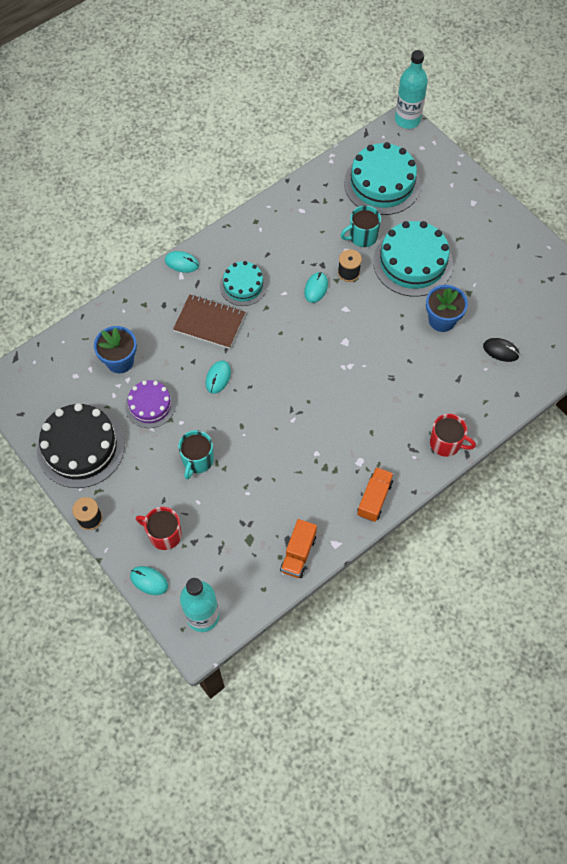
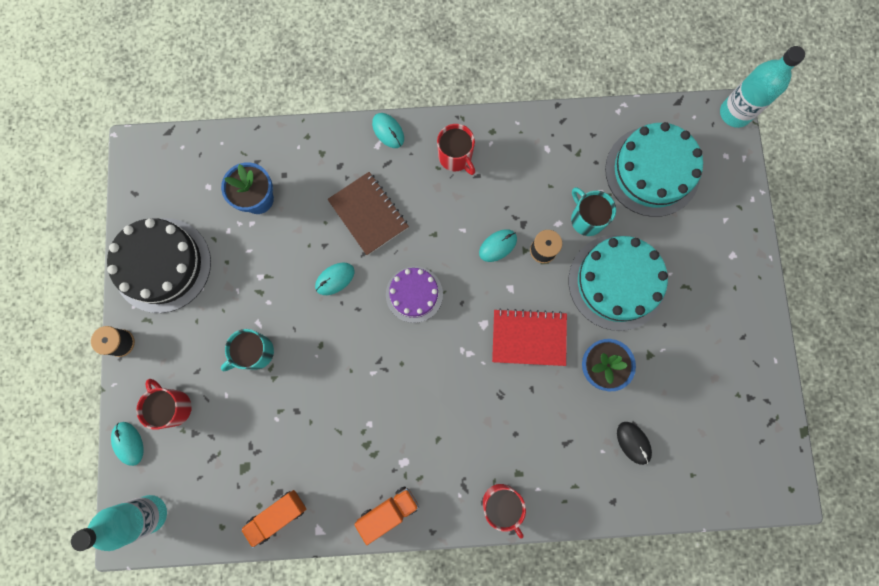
camera: 35 degrees right, 15 degrees up
(150, 405) = (253, 265): purple cake -> purple cake (414, 294)
(243, 251) = (455, 157): none -> red mug
(243, 285) = (429, 195): turquoise cake -> none
(362, 236) = (586, 219): turquoise mug -> turquoise mug turned 45 degrees clockwise
(382, 331) = (529, 338): none -> red notebook

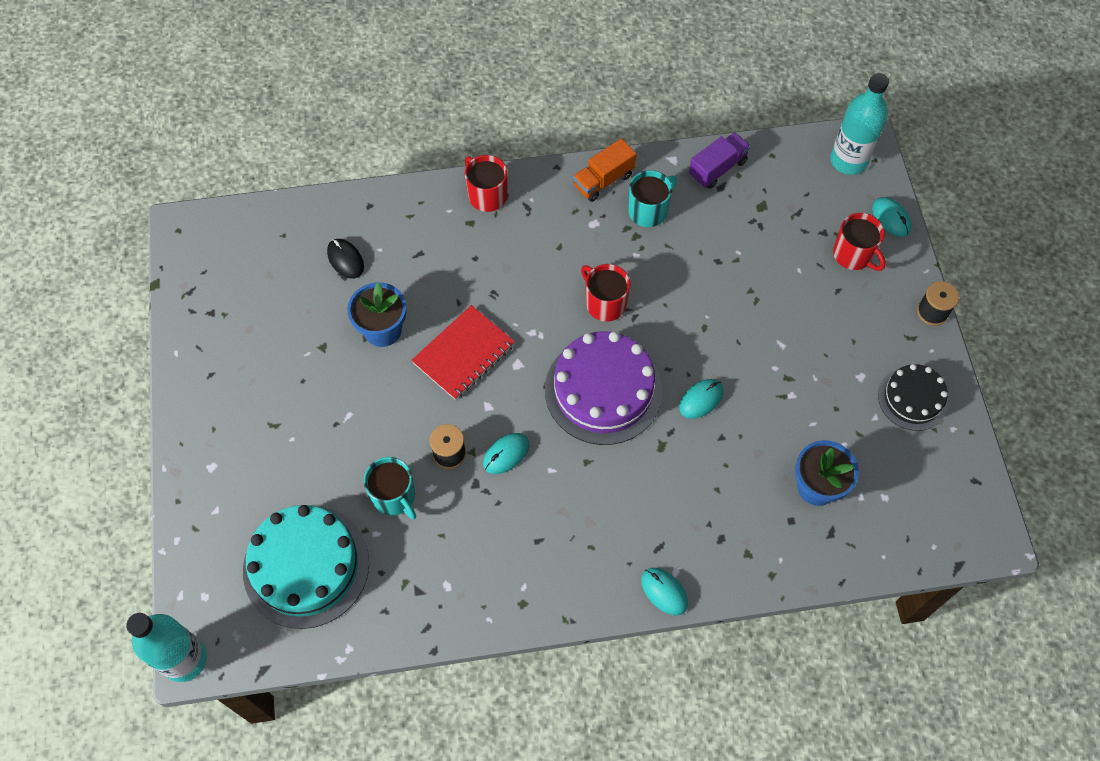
camera: 175 degrees right, 15 degrees down
(162, 265) = (912, 398): black cake -> black cake, size x0.59
(255, 352) = (777, 314): turquoise mug -> turquoise mug (648, 210)
(277, 515) = (717, 168): orange truck -> purple truck
(368, 214) = (673, 479): brown notebook -> none
(414, 294) = (603, 390): purple cake -> purple cake, size x1.71
(455, 157) = (569, 563): red mug -> red mug (605, 303)
(529, 338) = (463, 354): red notebook -> red notebook turned 45 degrees counterclockwise
(617, 282) = (358, 423): turquoise cake -> none

